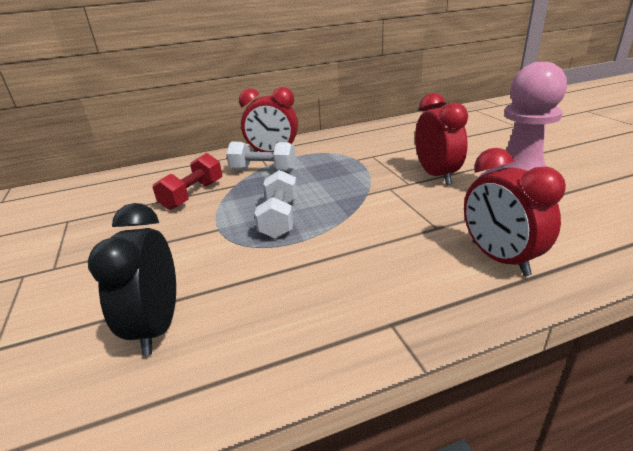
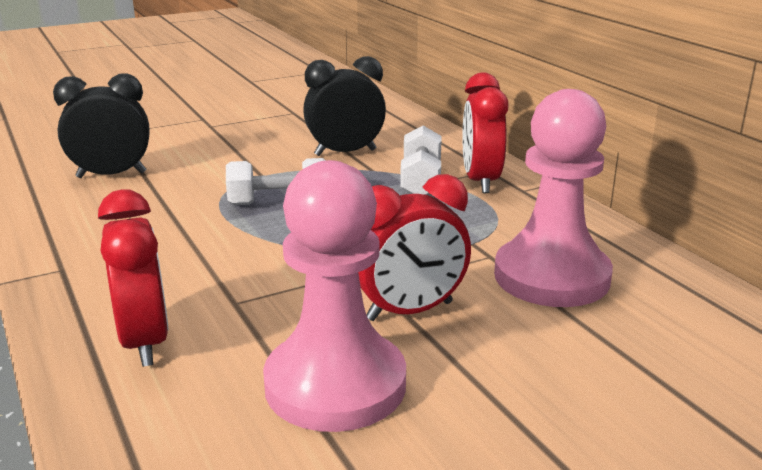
camera: 80 degrees right, 5 degrees down
(193, 195) = (345, 152): red dumbbell -> black clock
(395, 145) = (551, 277): none -> pink pawn
(499, 258) = (144, 342): red clock -> red clock turned 105 degrees clockwise

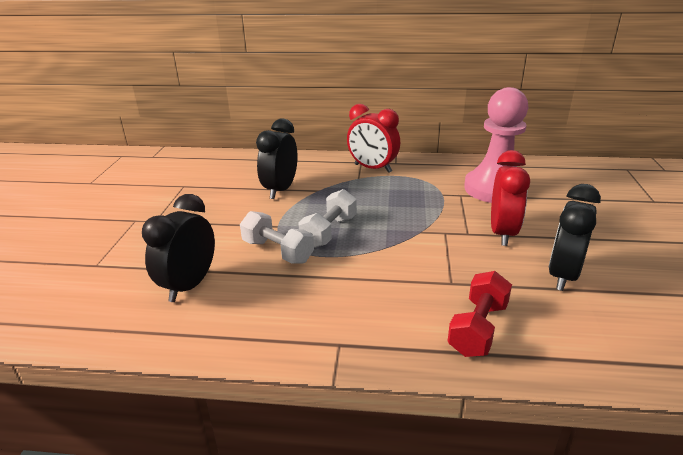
camera: 55 degrees left, 5 degrees up
(144, 342) = (478, 328): red clock -> red dumbbell
(335, 385) = (563, 275): pink pawn -> black clock
(421, 181) = (352, 182): white dumbbell -> white dumbbell (277, 251)

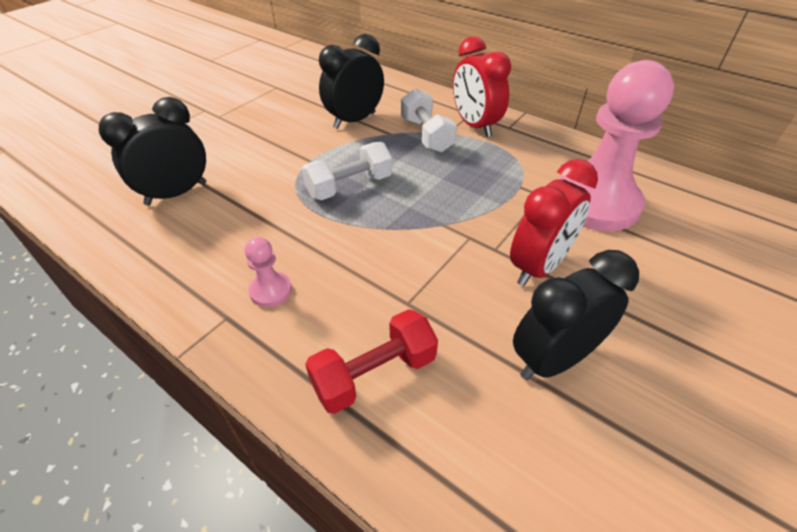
camera: 30 degrees right, 15 degrees up
(277, 251) = (281, 189): white dumbbell -> white dumbbell (426, 135)
(352, 315) = (270, 290): none -> pink pawn

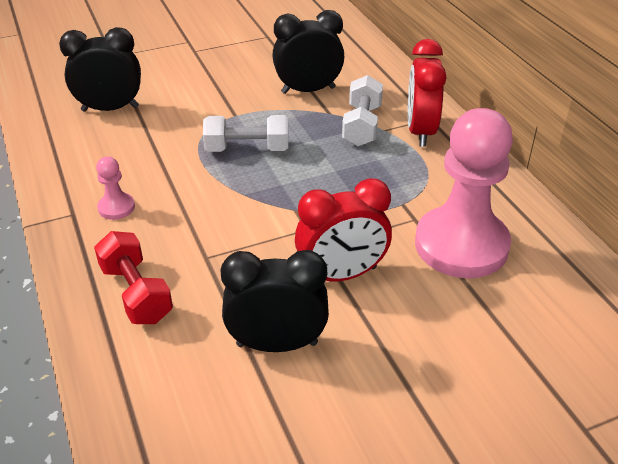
camera: 30 degrees right, 5 degrees down
(374, 374) = (136, 293): red dumbbell -> red dumbbell turned 60 degrees clockwise

